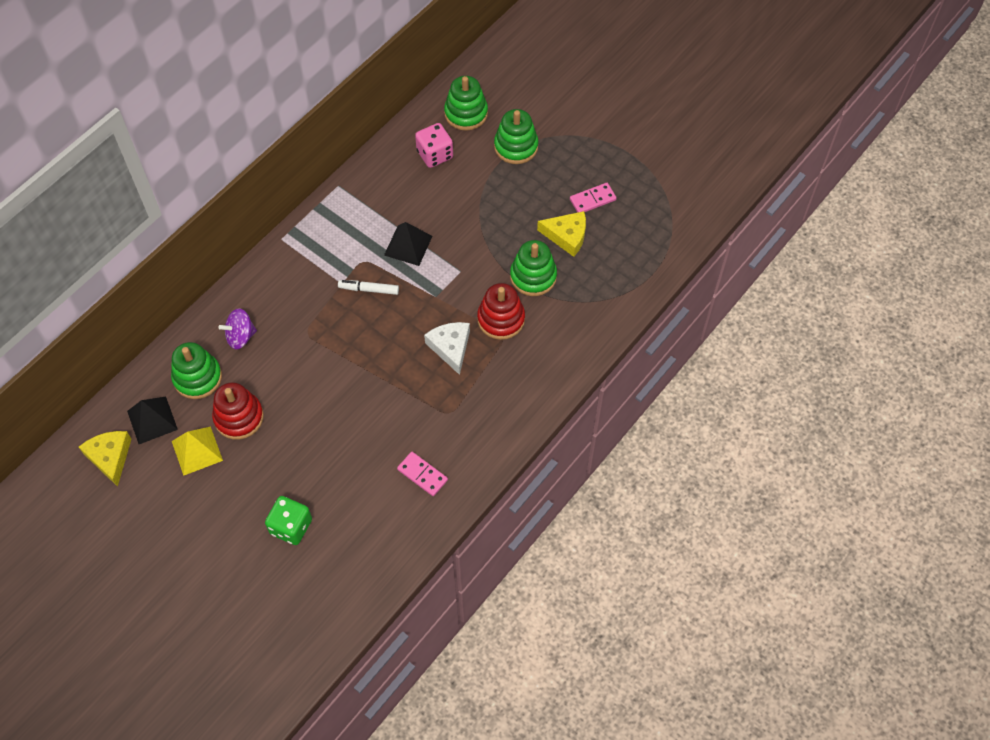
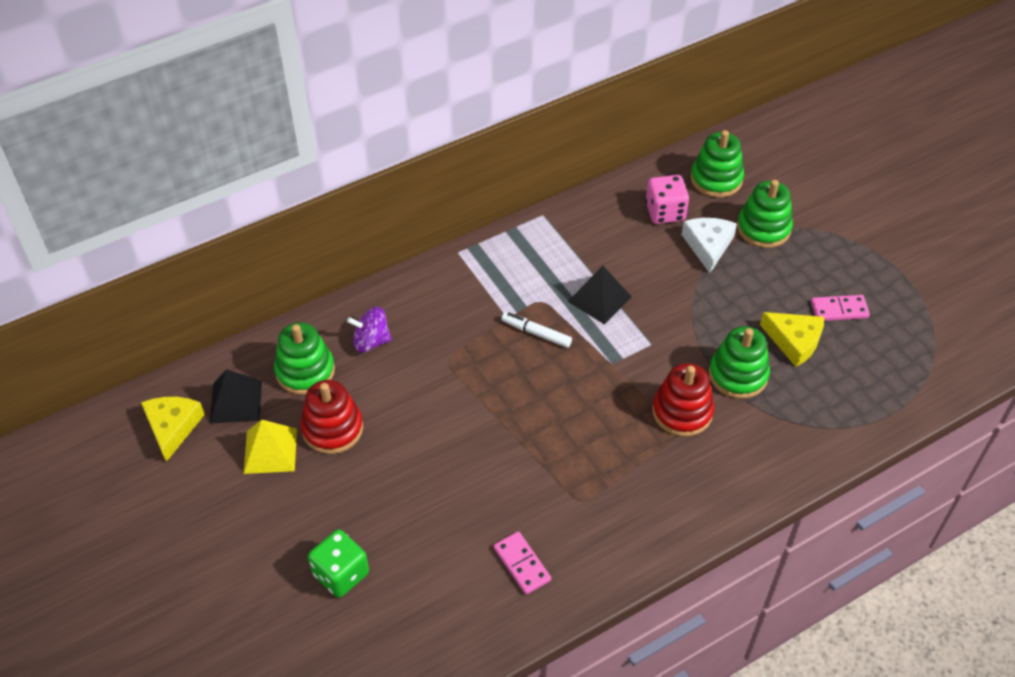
camera: 20 degrees right, 10 degrees down
(450, 347) = (609, 426): white cheese -> white cheese (708, 246)

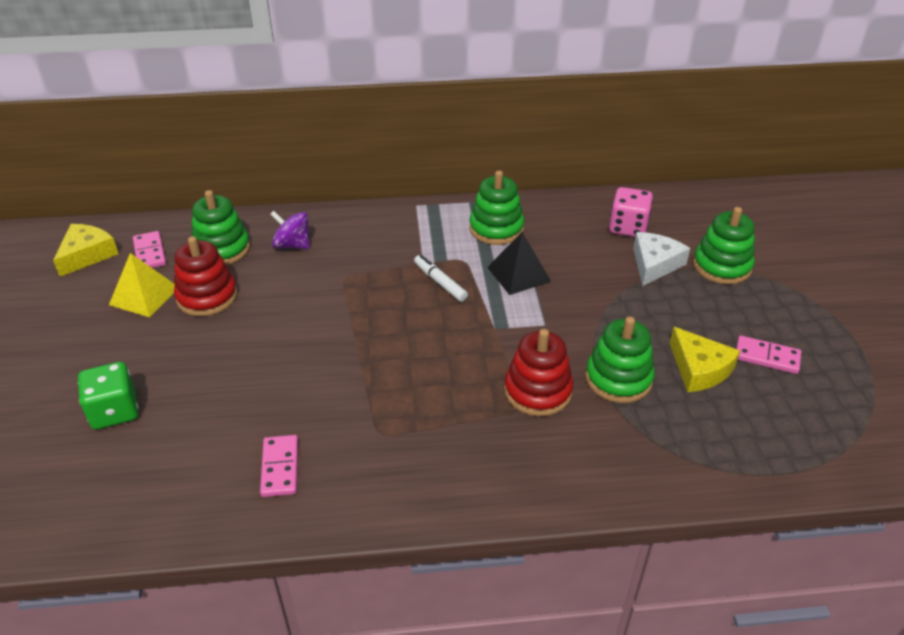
camera: 25 degrees right, 10 degrees down
(236, 401) = (150, 253): black pyramid -> pink domino
(716, 179) = (695, 217): green stacking toy -> green stacking toy (496, 229)

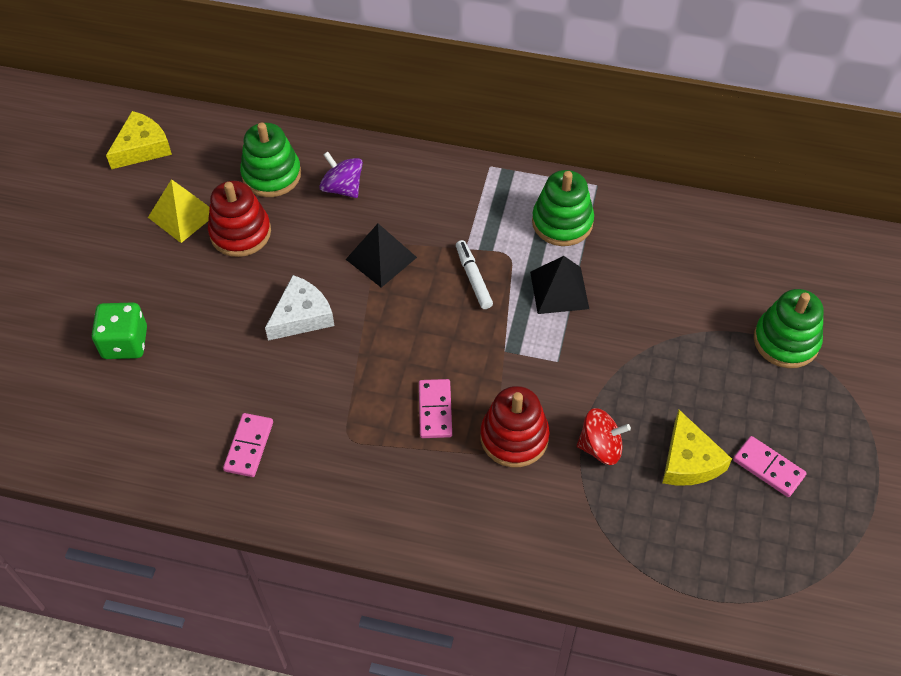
camera: 20 degrees right, 15 degrees up
(150, 253) = (201, 161): pink domino -> pink domino (435, 410)
(349, 286) = (381, 258): none -> black pyramid
(618, 379) = (600, 447): green stacking toy -> red spinning top
(628, 227) = (708, 259): pink dice -> none
(654, 264) = (712, 317): white cheese -> white cheese (301, 316)

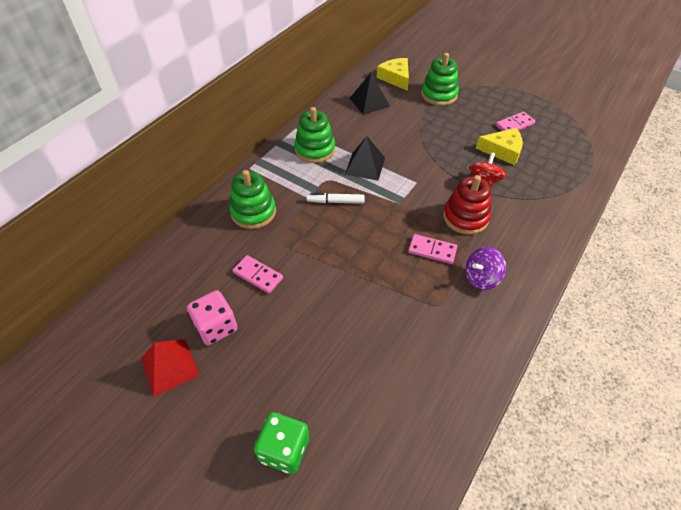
camera: 70 degrees left, 5 degrees down
(142, 148) = (69, 382): yellow cheese -> yellow cheese (395, 78)
(182, 215) = (170, 366): yellow pyramid -> red pyramid
(240, 233) = (216, 327): red stacking toy -> pink dice
(249, 446) = (426, 373): pink domino -> pink domino (258, 275)
(271, 175) = (171, 290): green stacking toy -> green stacking toy (253, 212)
(301, 316) = (319, 306): white cheese -> none
(342, 188) = (215, 249): purple spinning top -> purple spinning top (481, 278)
(381, 258) = (292, 244): black pyramid -> black pyramid (369, 102)

